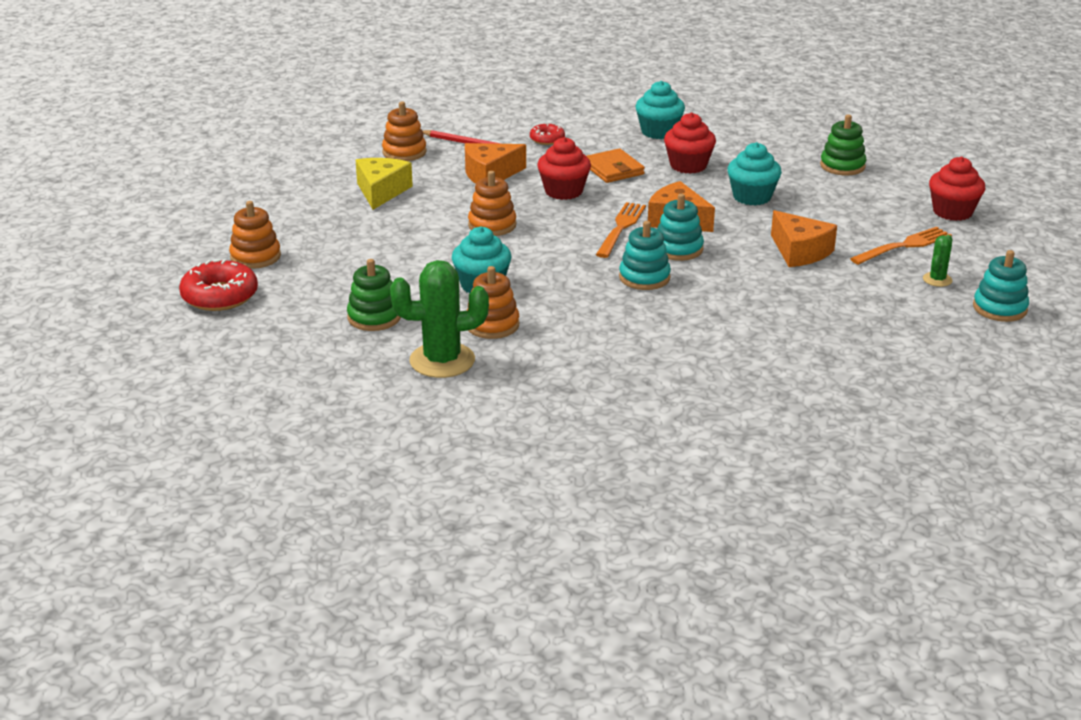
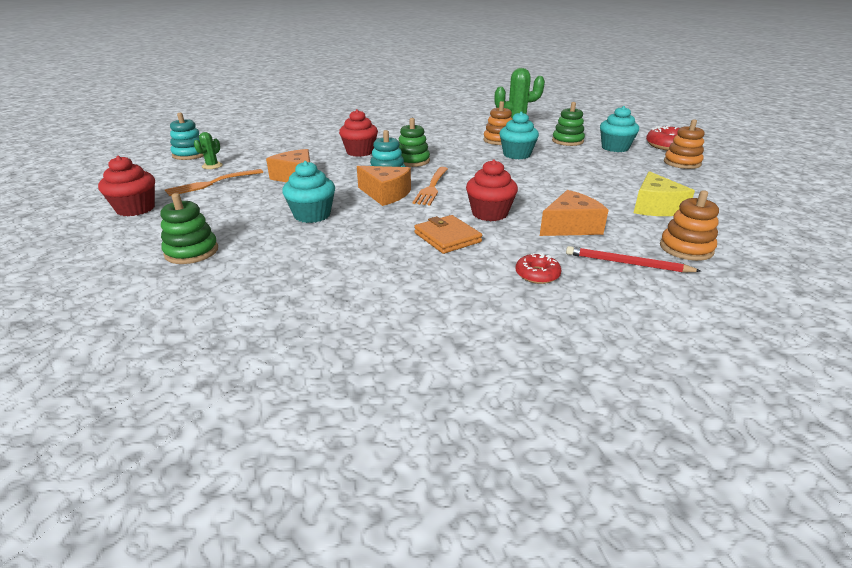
camera: 175 degrees right, 0 degrees up
(492, 225) = (535, 186): orange stacking toy -> none
(644, 277) = (412, 161): turquoise stacking toy -> green stacking toy
(659, 132) = (395, 294): turquoise cupcake -> turquoise cupcake (615, 148)
(688, 165) = (366, 245): red cupcake -> red cupcake (360, 152)

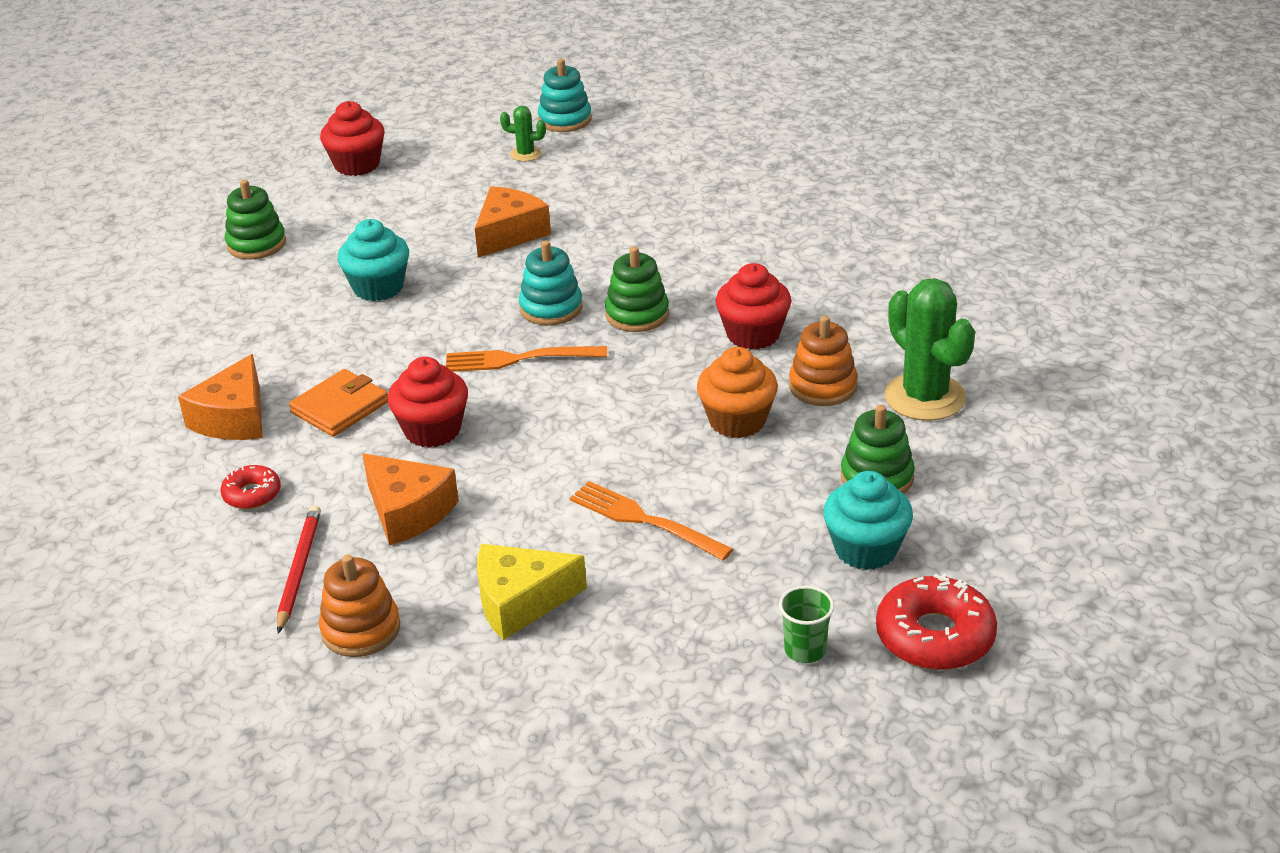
camera: 75 degrees right, 5 degrees up
(211, 183) = (458, 179): orange fork -> orange fork (644, 520)
(360, 152) = (657, 253): red cupcake -> red cupcake (753, 334)
(385, 194) = (473, 324): orange cheese -> orange cheese (234, 418)
(516, 155) = (737, 421): turquoise cupcake -> orange cupcake
(682, 163) = (805, 650): orange stacking toy -> green cup

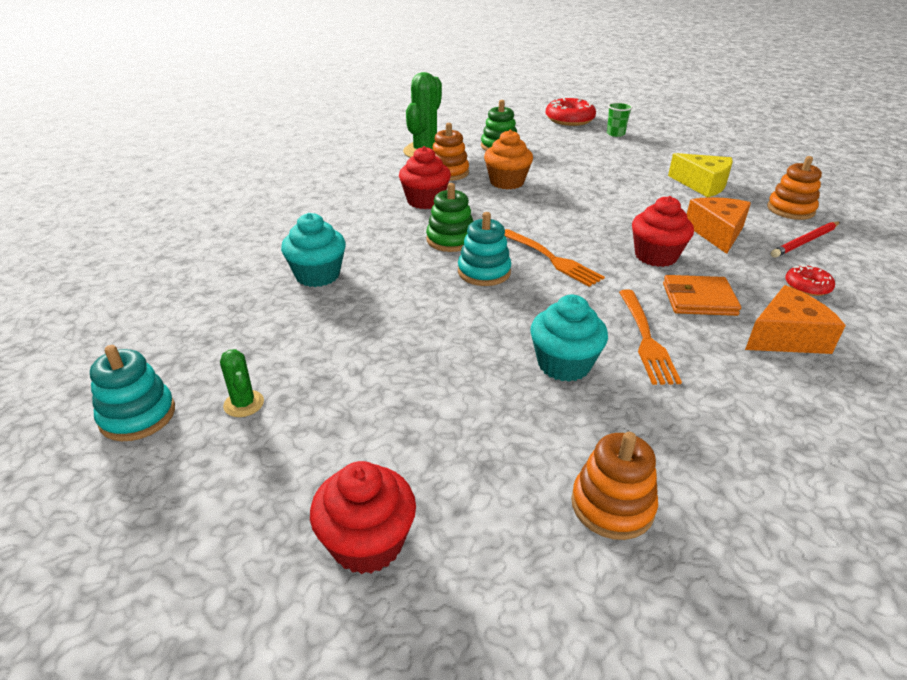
camera: 130 degrees left, 0 degrees up
(256, 244) = (612, 505): green stacking toy -> orange stacking toy
(509, 234) = (407, 337): orange cheese -> none
(644, 520) = (609, 179): orange fork -> orange fork (646, 339)
(866, 549) = (546, 138): turquoise cupcake -> turquoise cupcake (317, 275)

